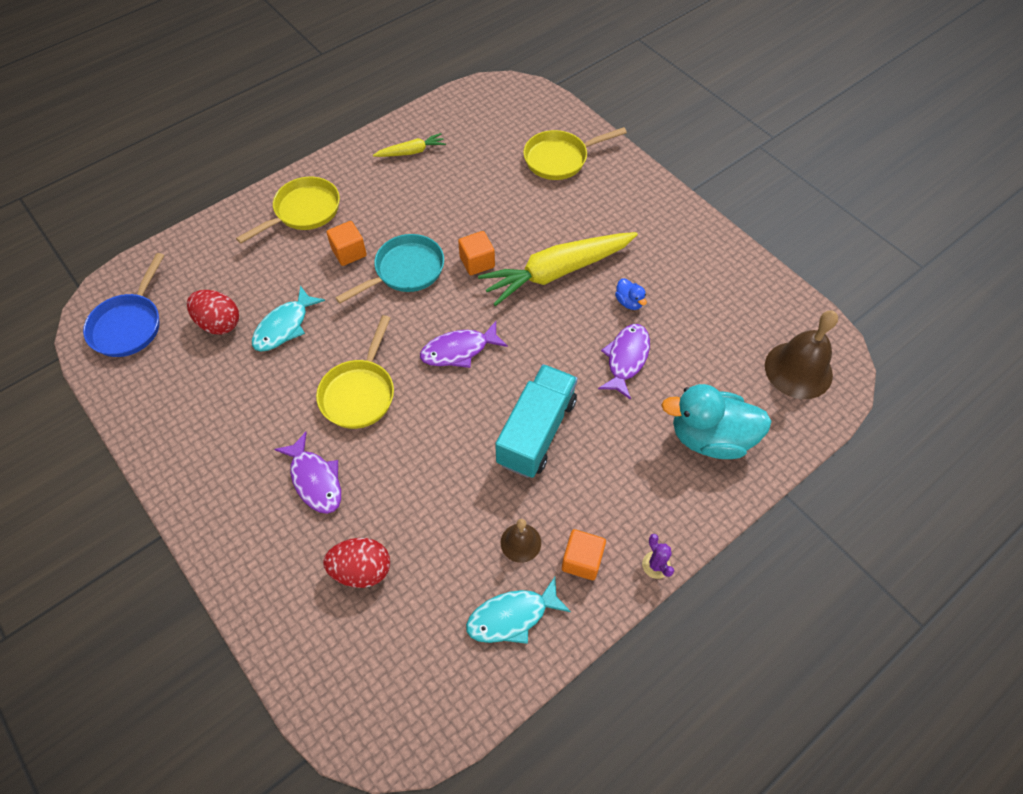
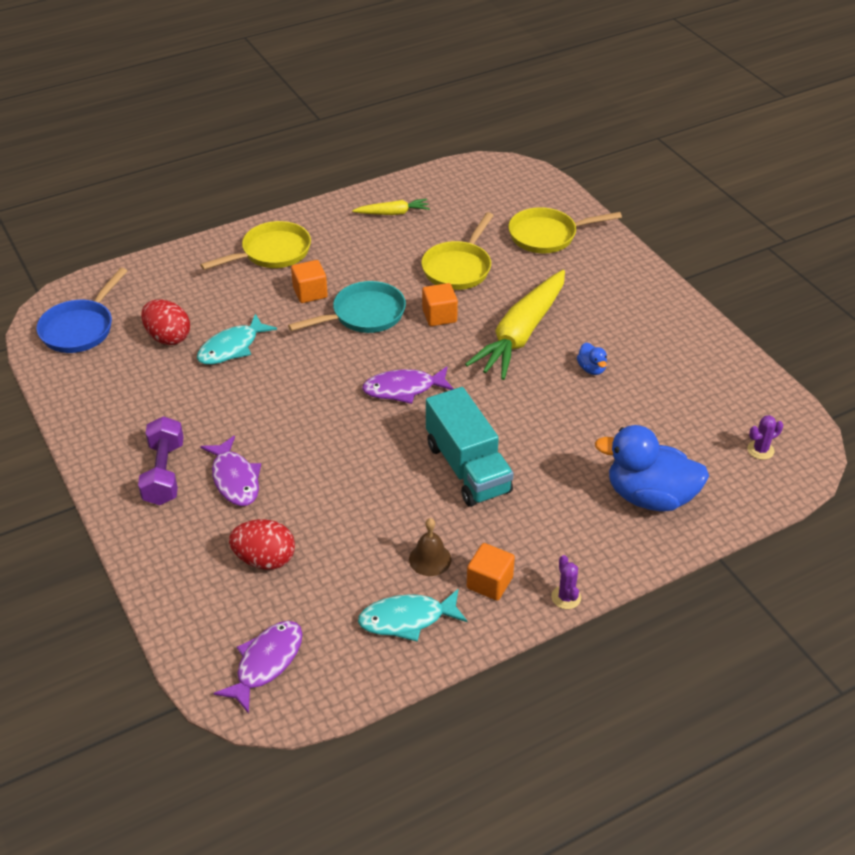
camera: 10 degrees right, 15 degrees down
(244, 484) = (164, 473): none -> purple dumbbell
(359, 393) = (295, 412): yellow pan -> yellow pan (458, 268)
(536, 431) = (468, 468): turquoise truck -> turquoise truck turned 120 degrees clockwise
(557, 272) = (521, 334): yellow carrot -> yellow carrot turned 45 degrees counterclockwise
(626, 359) = (577, 417): purple fish -> purple fish (266, 663)
(710, 437) = (649, 496): turquoise duck -> blue duck
(798, 370) = (760, 450): brown bell -> purple cactus

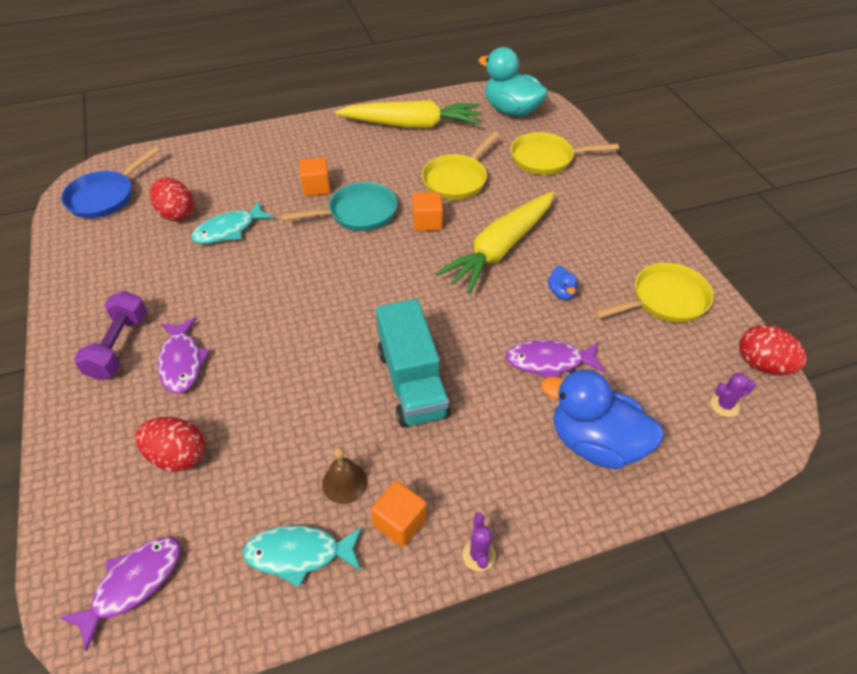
camera: 10 degrees right, 5 degrees up
(271, 253) = (295, 148): yellow pan -> yellow pan (664, 300)
(393, 213) = (412, 125): yellow carrot -> yellow carrot, size x2.08
(403, 389) = (373, 290): purple fish -> purple fish (549, 361)
(497, 186) = (511, 111): none -> turquoise duck
(790, 411) = (762, 364): none -> red egg

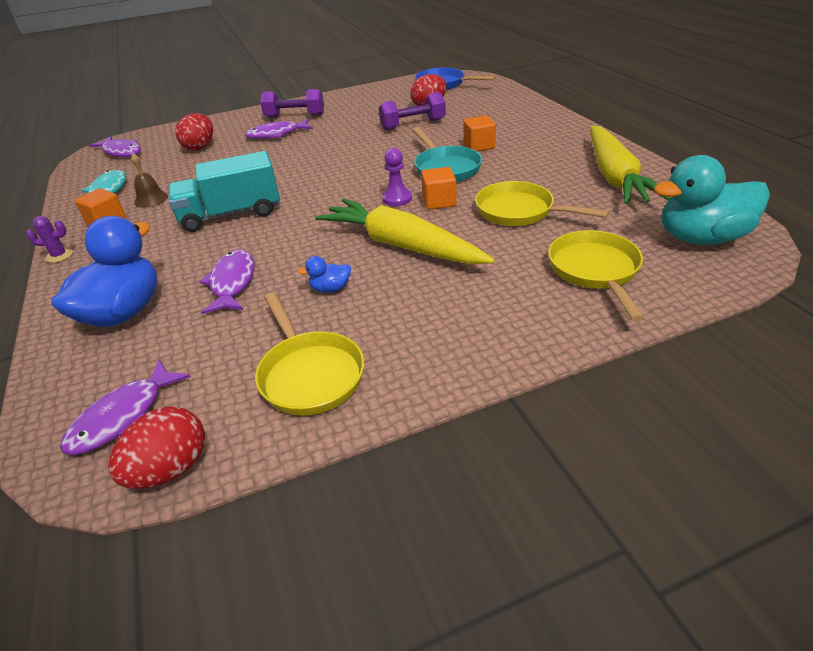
camera: 90 degrees right, 10 degrees down
(229, 230) = (413, 124): turquoise fish -> purple dumbbell
(413, 249) = (397, 199): none -> purple pawn
(511, 111) = (701, 238): turquoise duck -> turquoise duck turned 135 degrees counterclockwise
(724, 405) = (123, 417): purple cactus -> purple fish

